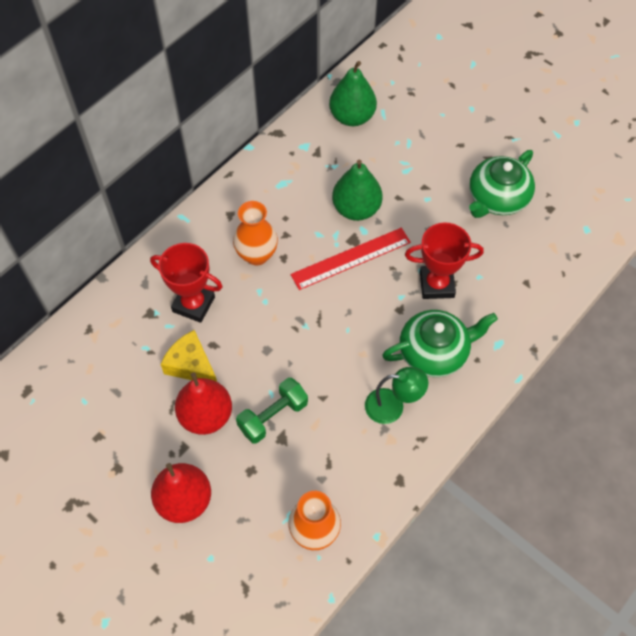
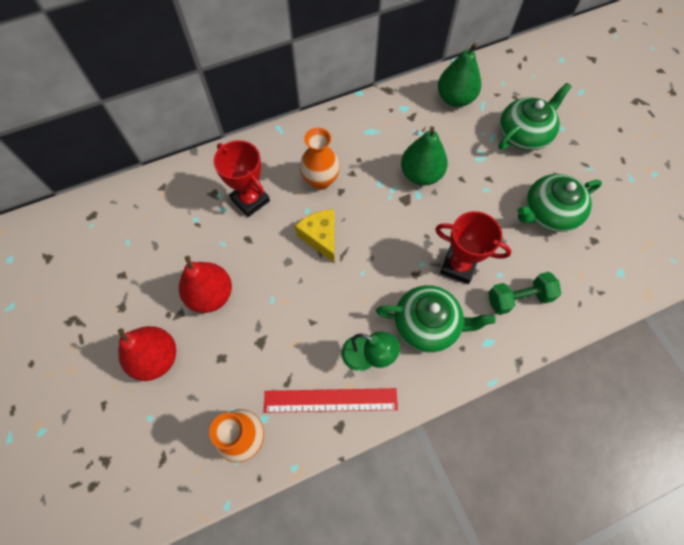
camera: 25 degrees right, 5 degrees up
(191, 365) = (222, 248): yellow cheese -> yellow cheese (320, 237)
(273, 416) = (263, 320): green dumbbell -> green dumbbell (518, 298)
(351, 258) = (395, 214): red ruler -> red ruler (330, 400)
(438, 128) = (524, 134): none -> green teapot

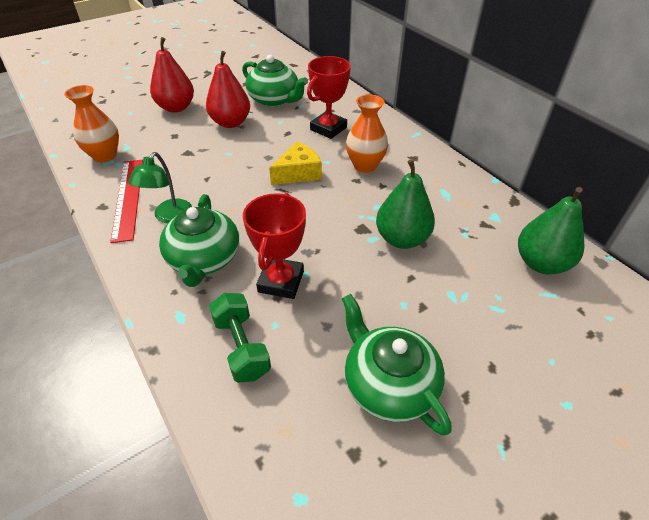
camera: 80 degrees right, 20 degrees down
(524, 134) = (523, 348): green teapot -> green teapot (274, 99)

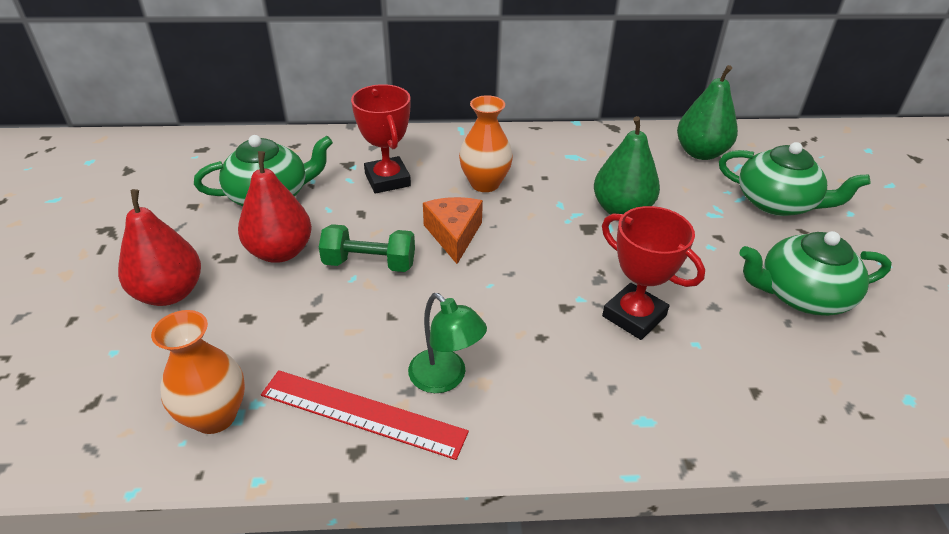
camera: 60 degrees left, 5 degrees down
(204, 259) = (556, 369): green teapot -> green teapot (777, 203)
(241, 347) = (717, 380): green dumbbell -> green dumbbell (369, 263)
(298, 173) = (454, 235): yellow cheese -> orange cheese

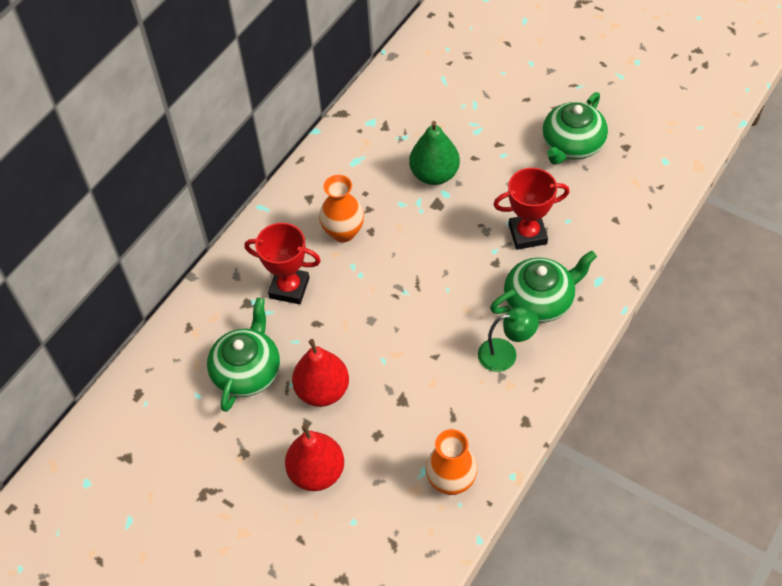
camera: 50 degrees left, 15 degrees up
(362, 413) = (501, 406): red ruler -> none
(369, 263) = (376, 344): green dumbbell -> none
(454, 235) = (384, 281): orange cheese -> none
(700, 153) = (413, 88): green pear -> none
(777, 203) = (494, 90): green teapot -> green teapot (540, 300)

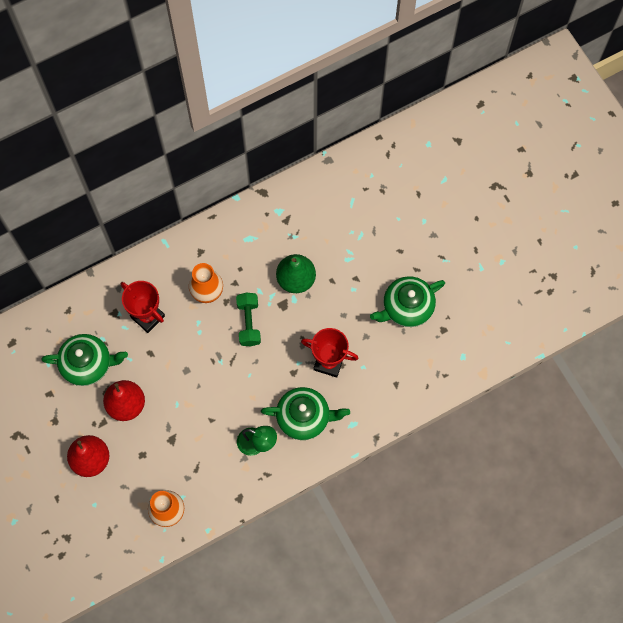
camera: 25 degrees right, 15 degrees up
(247, 371) = (87, 364): green teapot -> green teapot turned 45 degrees clockwise
(411, 239) = (249, 323): none -> green dumbbell

